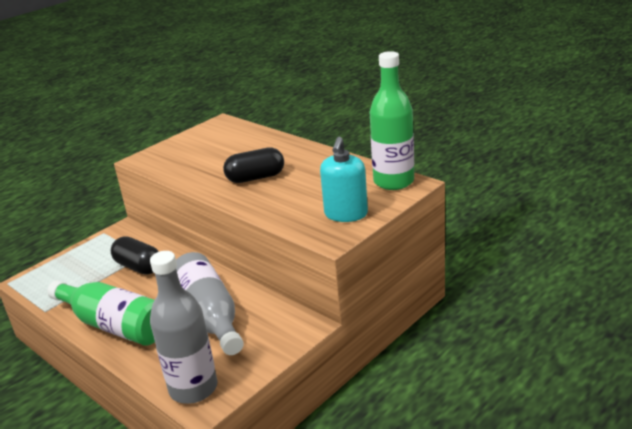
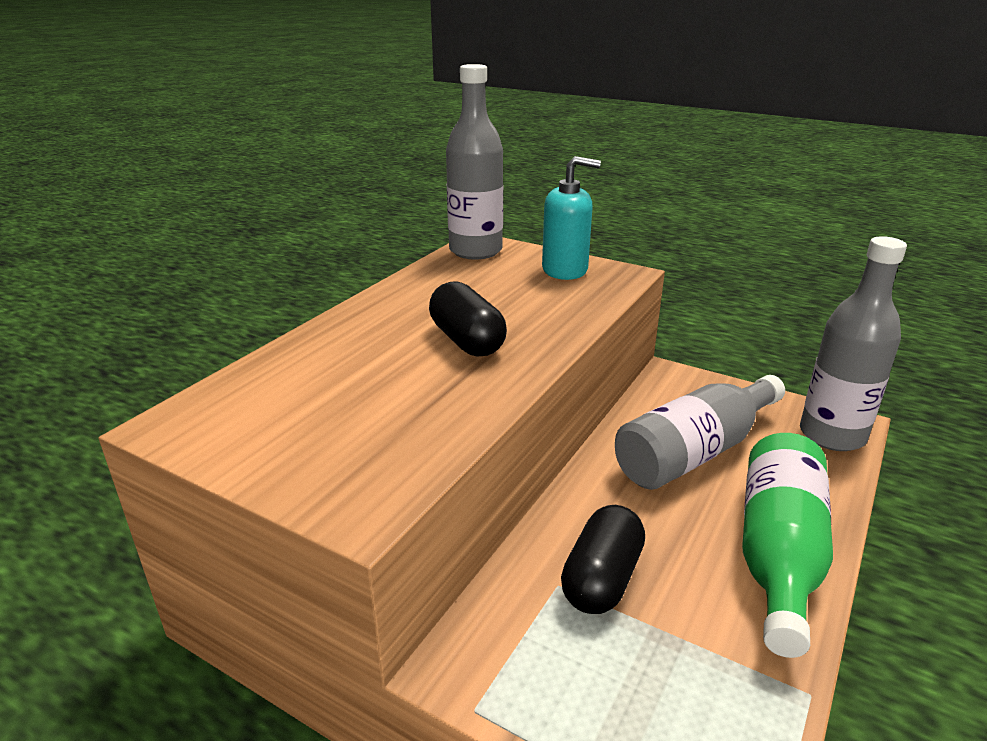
camera: 105 degrees left, 0 degrees up
(393, 181) = (475, 251): green bottle -> grey bottle

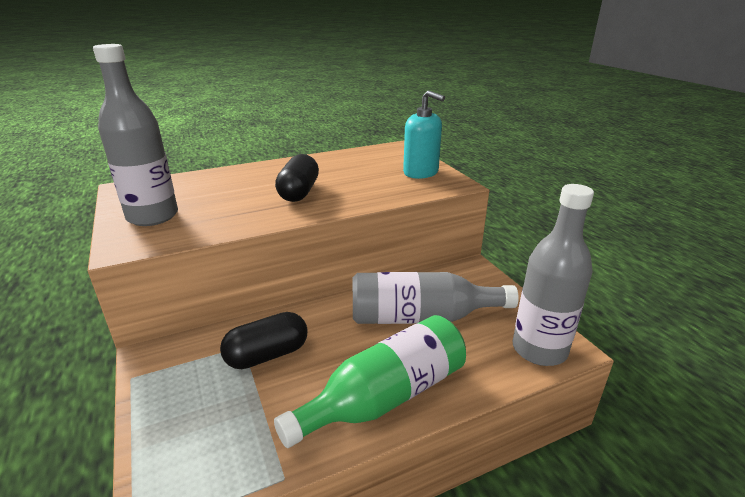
camera: 35 degrees right, 0 degrees up
(475, 251) = (387, 150): grey bottle -> grey bottle (152, 216)

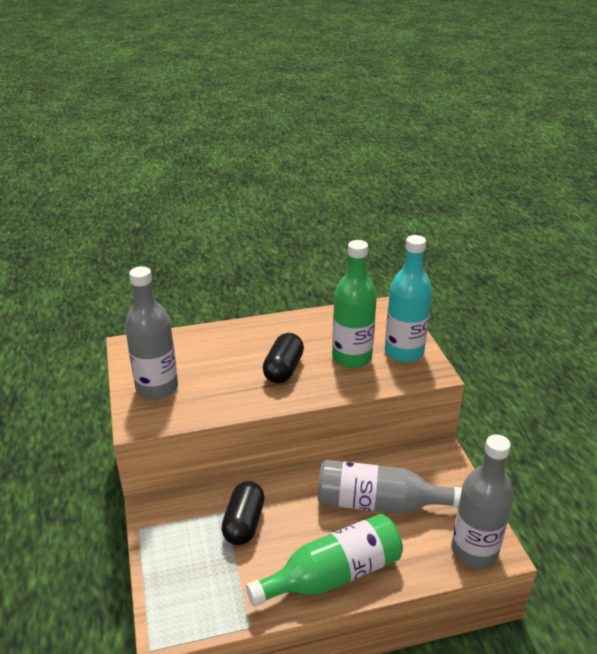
camera: 10 degrees right, 5 degrees up
(267, 355) = (244, 523): black capsule -> black capsule turned 60 degrees counterclockwise
(369, 179) = (352, 357): none -> green bottle
(421, 172) = (404, 352): turquoise soap dispenser -> turquoise bottle

